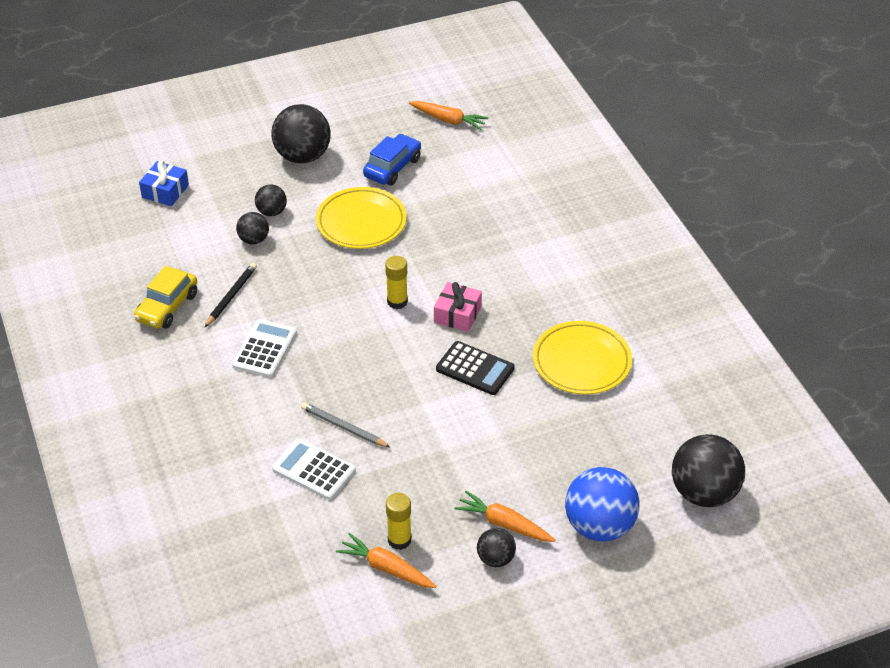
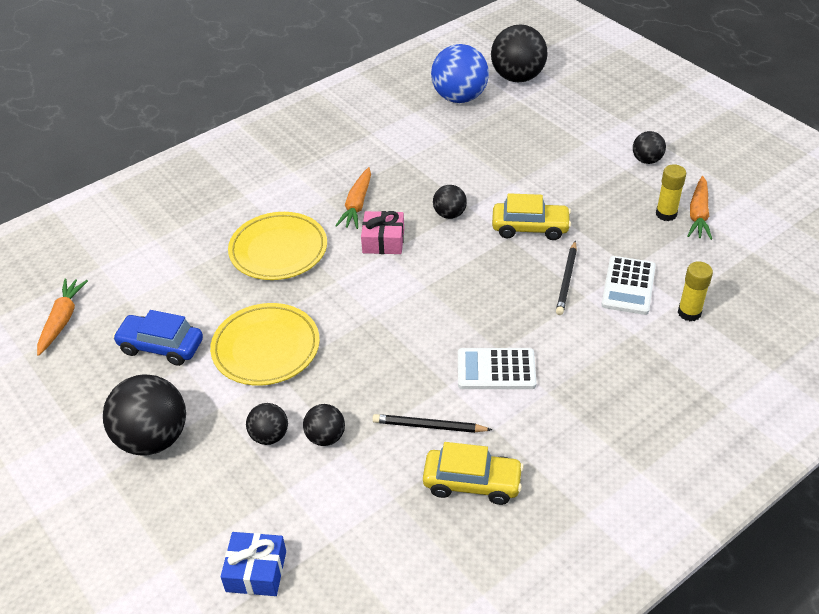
camera: 105 degrees left, 0 degrees up
(344, 427) = (566, 280): grey pencil -> black pencil
(397, 302) = (382, 287): yellow glue stick -> yellow glue stick (689, 313)
(428, 423) = (530, 228): none -> yellow car
(475, 369) = (449, 214): black calculator -> black ball
(504, 524) = (610, 163): orange carrot -> orange carrot (357, 205)
(581, 361) = (410, 156): yellow plate -> yellow plate (278, 250)
(599, 526) = (580, 117): blue ball -> blue ball (459, 98)

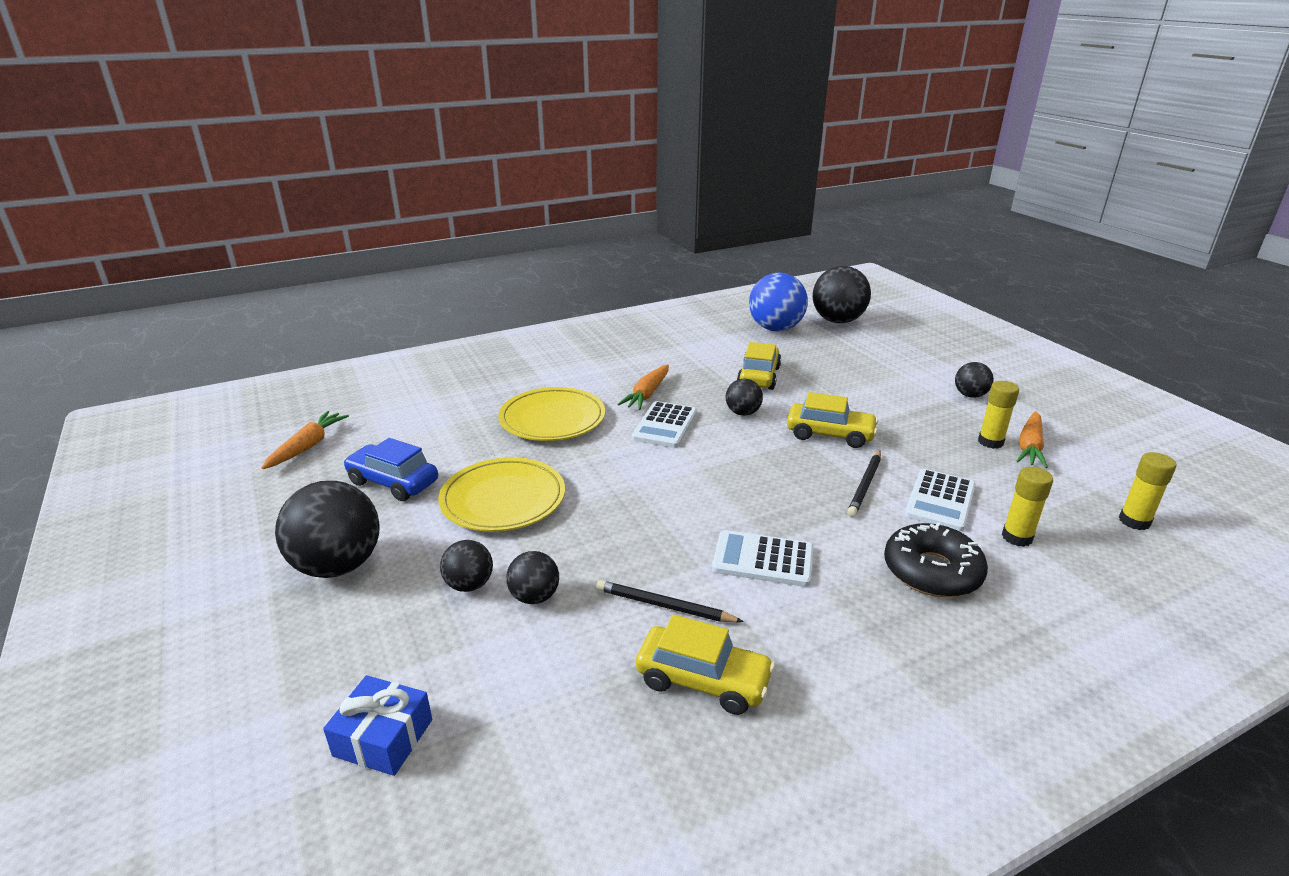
camera: 10 degrees right, 15 degrees down
(383, 241) = (665, 425): pink gift -> white calculator
(455, 166) = (759, 376): none -> yellow car
(626, 357) = (932, 571): none -> black donut
(778, 281) = (1134, 521): none -> yellow glue stick

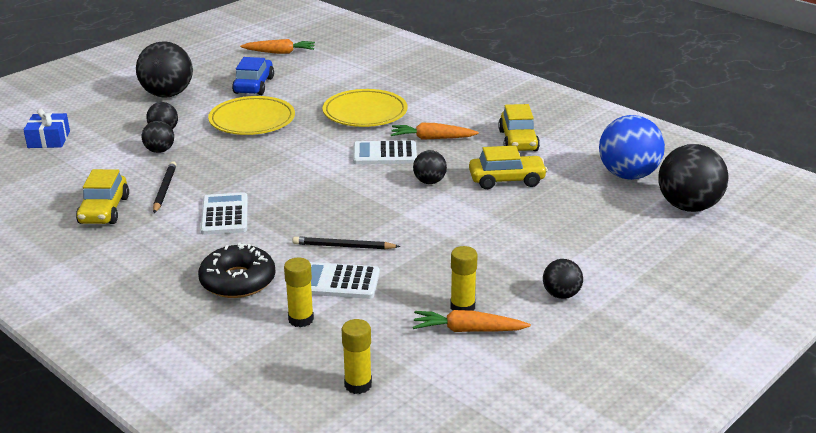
camera: 70 degrees right, 0 degrees up
(830, 434) = (419, 224): yellow car -> yellow car (518, 141)

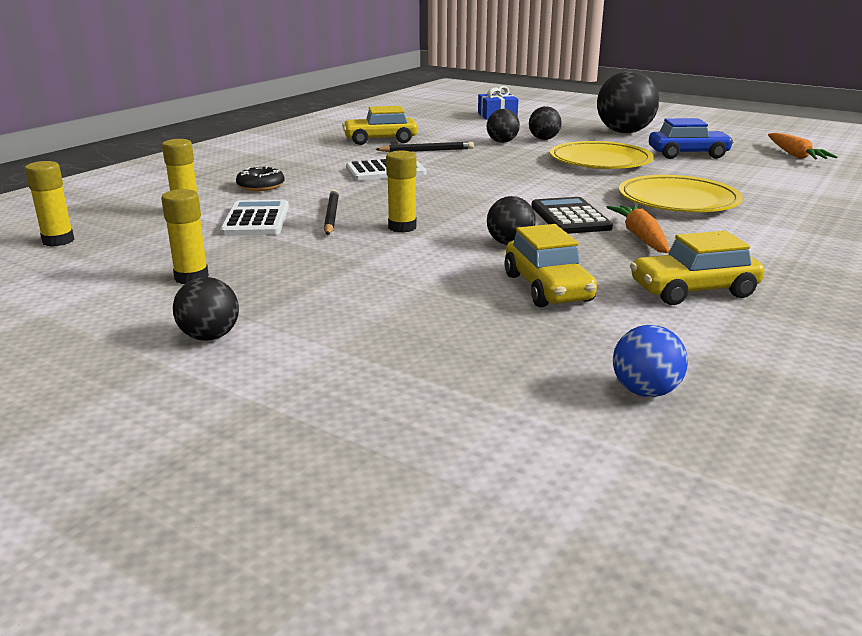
camera: 80 degrees right, 5 degrees down
(238, 281) = (261, 186): black donut -> black donut, size x0.62
(382, 218) = (402, 227): none -> yellow glue stick
(385, 154) = (570, 217): white calculator -> black calculator
(467, 330) = (139, 283): orange carrot -> none
(628, 175) = (645, 391): blue ball -> blue ball, size x0.52
(688, 207) = (548, 465): black ball -> none

